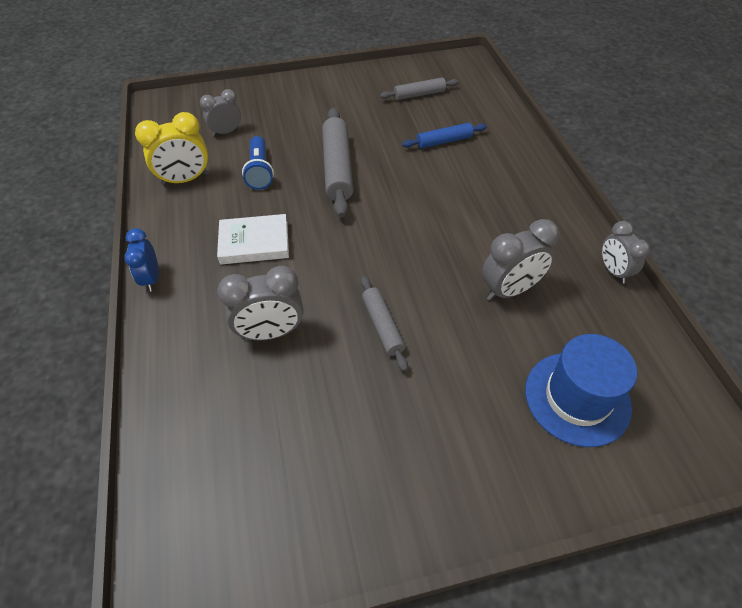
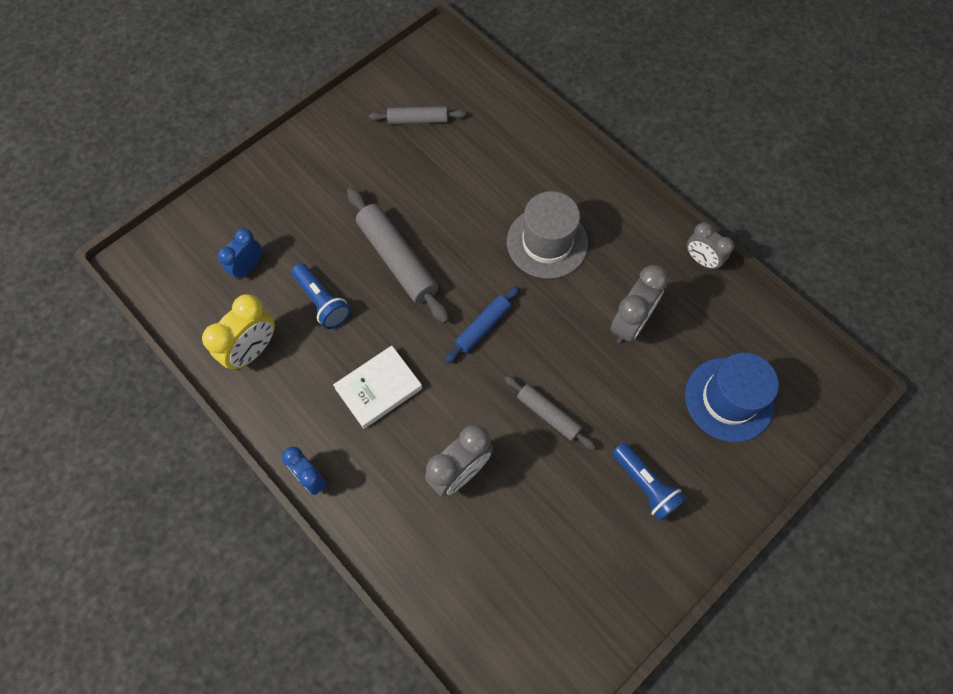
camera: 30 degrees left, 15 degrees up
(226, 132) = (248, 267): grey clock -> blue clock
(419, 94) = (418, 120): grey rolling pin -> grey rolling pin turned 45 degrees clockwise
(437, 432) = (645, 485): none -> blue flashlight
(444, 141) = (480, 175): blue rolling pin -> blue rolling pin (482, 327)
(470, 203) = (547, 242): none -> grey hat

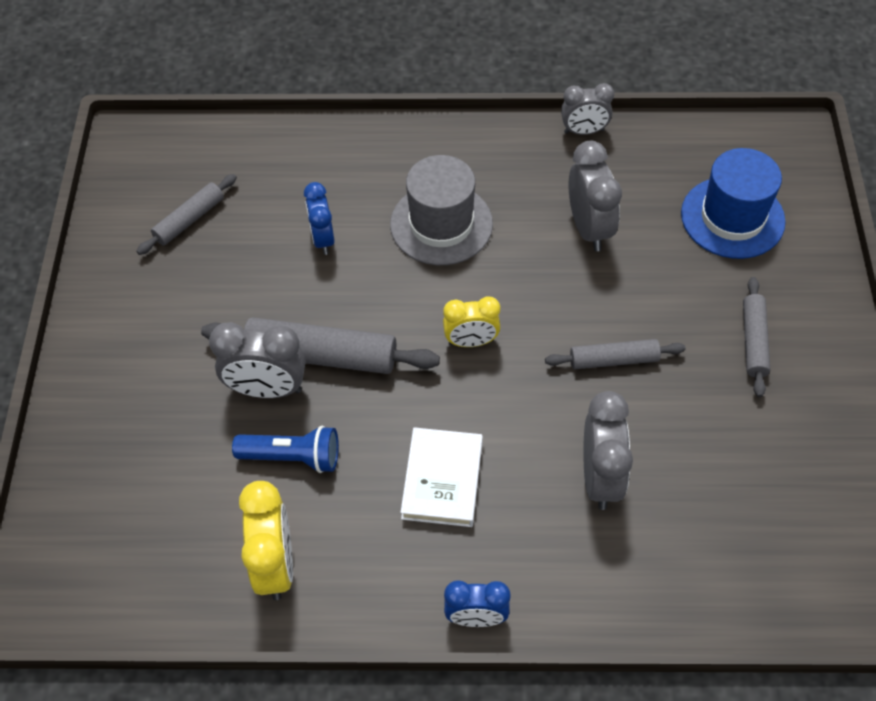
camera: 45 degrees left, 10 degrees down
(248, 267) = (174, 496): blue clock -> blue clock (323, 239)
(351, 253) = (267, 389): none -> grey clock
(482, 327) = (471, 341): blue rolling pin -> yellow clock
(645, 485) = (753, 341): blue flashlight -> grey rolling pin

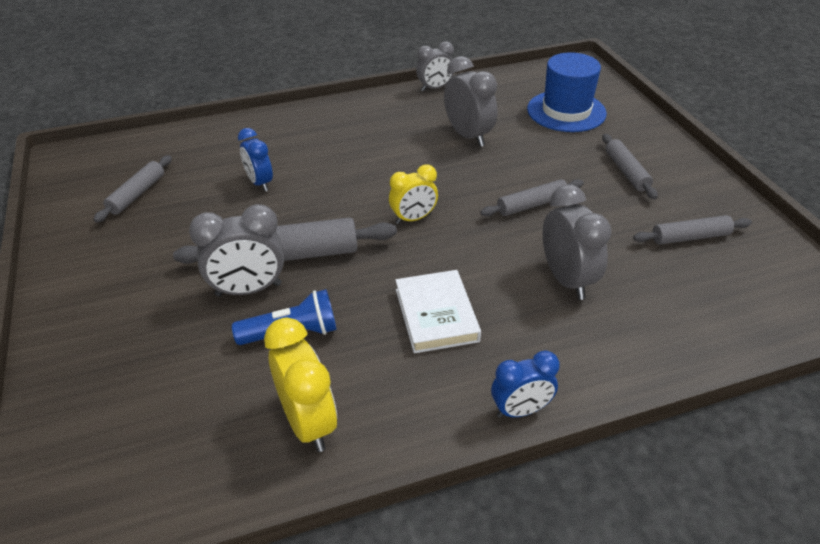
camera: 20 degrees left, 15 degrees down
(441, 224) = (354, 155): grey hat -> none
(773, 462) = (690, 237): none -> grey rolling pin

